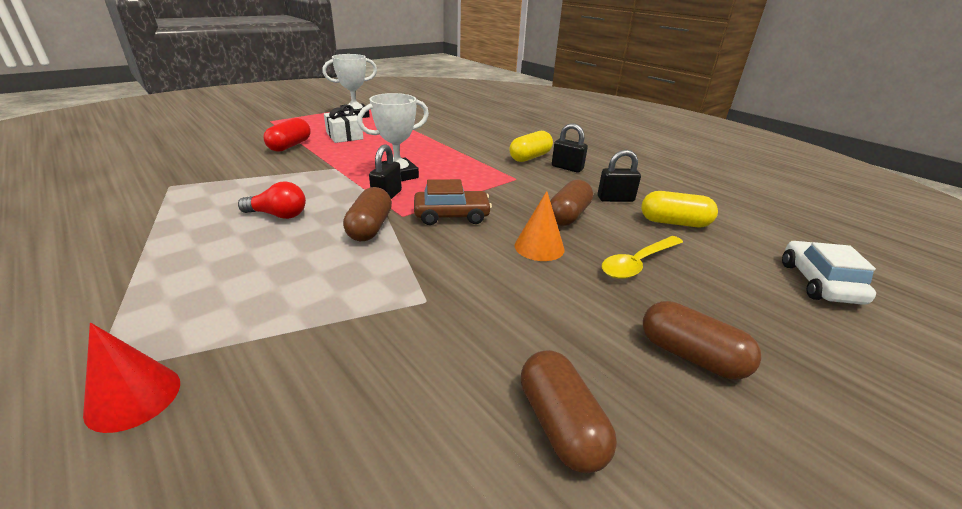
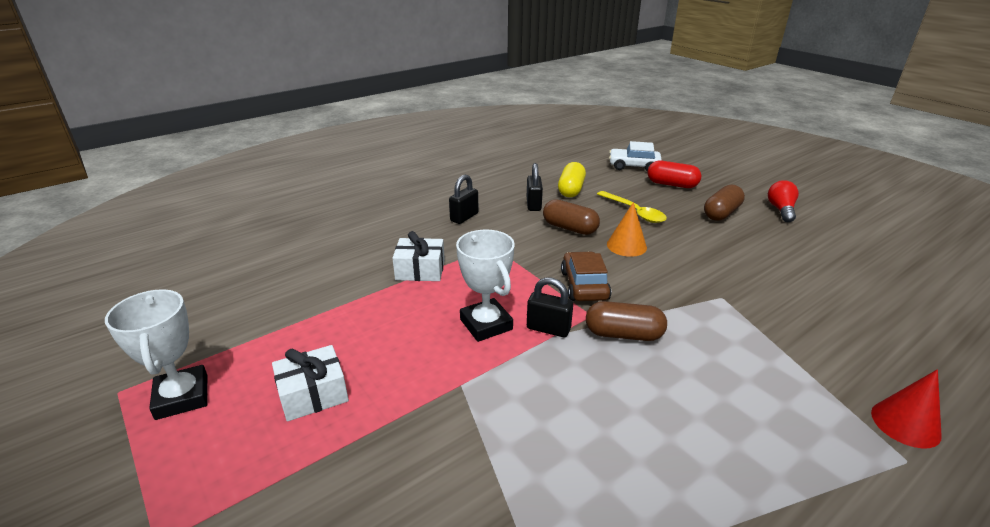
camera: 85 degrees left, 0 degrees up
(278, 215) = (615, 411): red light bulb -> red light bulb (781, 210)
(290, 146) = (352, 460): red capsule -> red capsule (672, 184)
(472, 154) = (420, 270): none -> white gift
(530, 157) = (433, 234): yellow capsule -> none
(560, 425) = (796, 255): brown capsule -> none

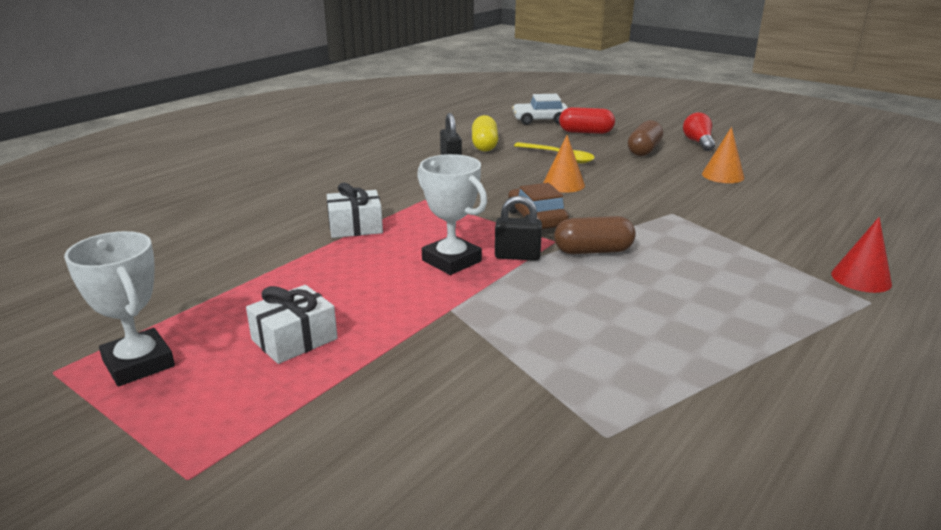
camera: 15 degrees left, 5 degrees down
(464, 217) = (380, 178): black padlock -> none
(569, 228) = (499, 176): brown capsule -> none
(792, 255) = (722, 175): none -> orange cone

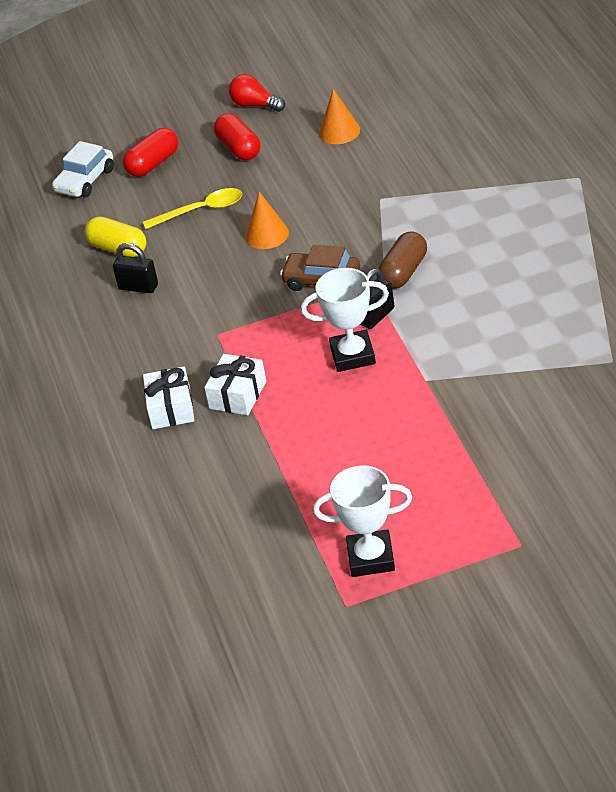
camera: 50 degrees left, 15 degrees up
(294, 339) = (401, 471): white gift -> white gift (171, 408)
(644, 150) = (239, 148): brown capsule -> red capsule
(861, 278) = (551, 163): red cone -> none

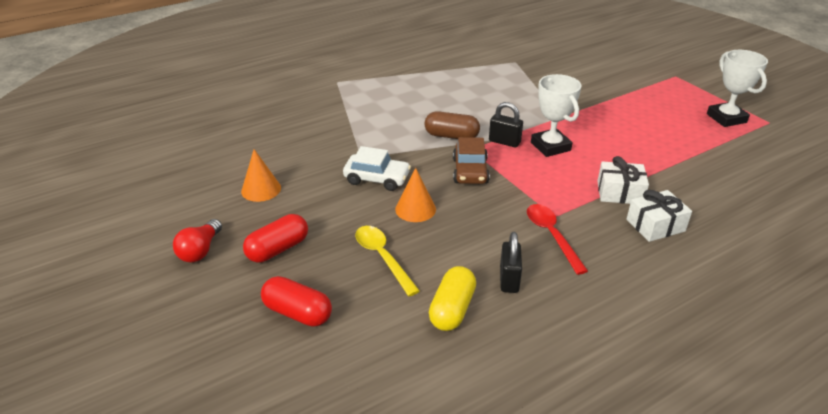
camera: 110 degrees left, 5 degrees down
(85, 180) = (327, 372): white car -> white car (377, 179)
(186, 326) = (552, 236): none -> red spoon

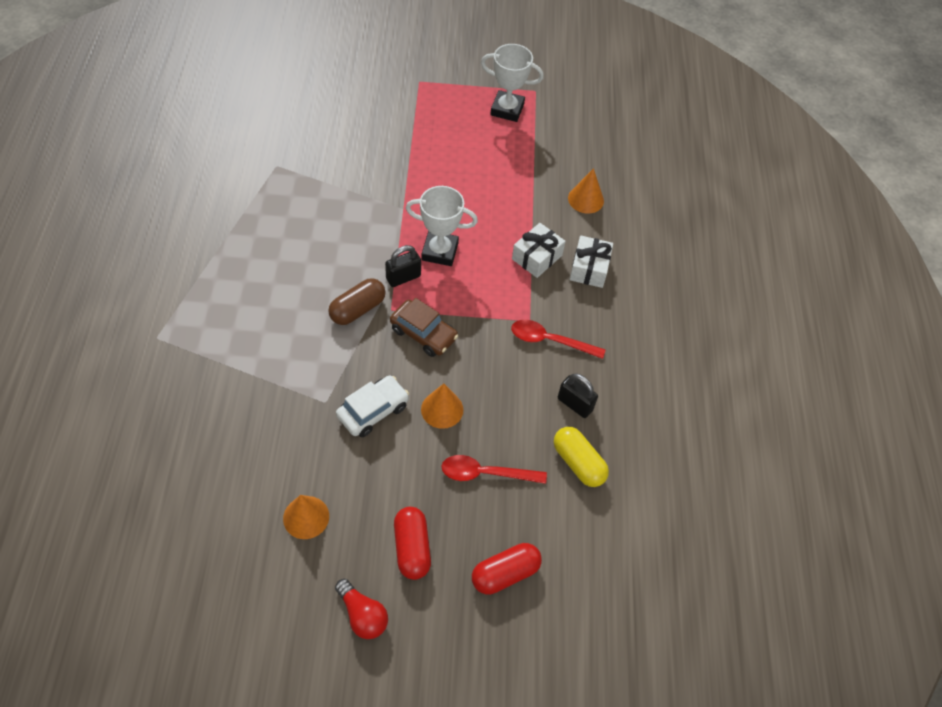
camera: 60 degrees left, 20 degrees up
(383, 258) = (486, 473): yellow spoon -> red spoon
(719, 192) = (586, 199): none -> orange cone

